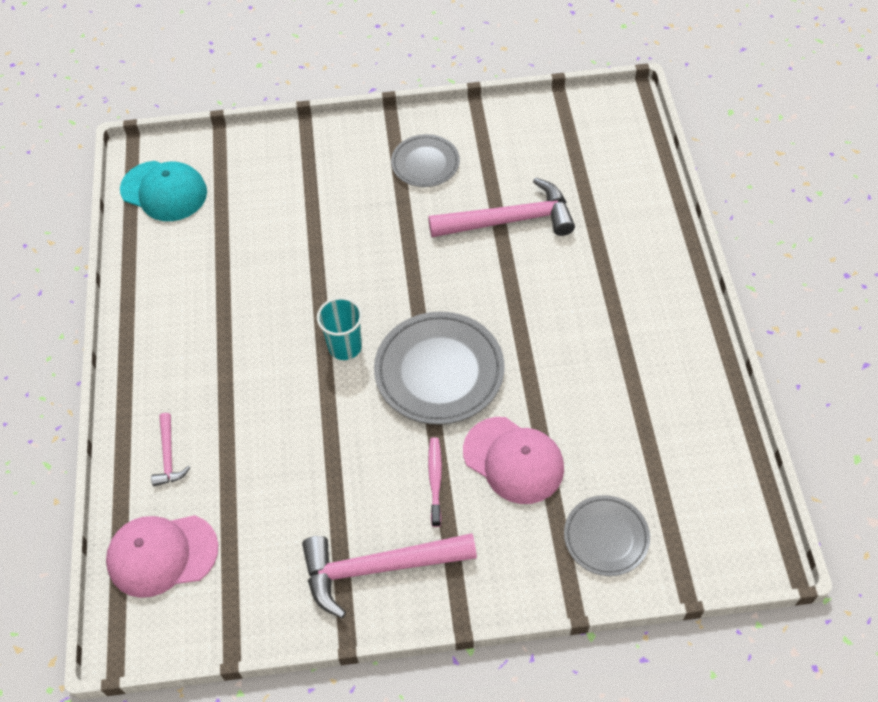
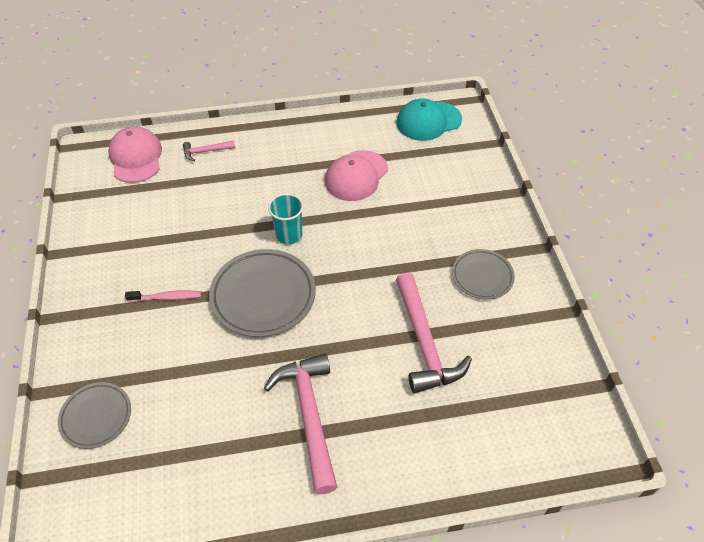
camera: 85 degrees right, 5 degrees down
(164, 191) = (428, 121): turquoise cap -> turquoise cap turned 45 degrees clockwise
(378, 568) = (102, 267): pink hammer -> pink hammer (309, 415)
(513, 460) = (176, 349): pink cap -> pink cap (356, 176)

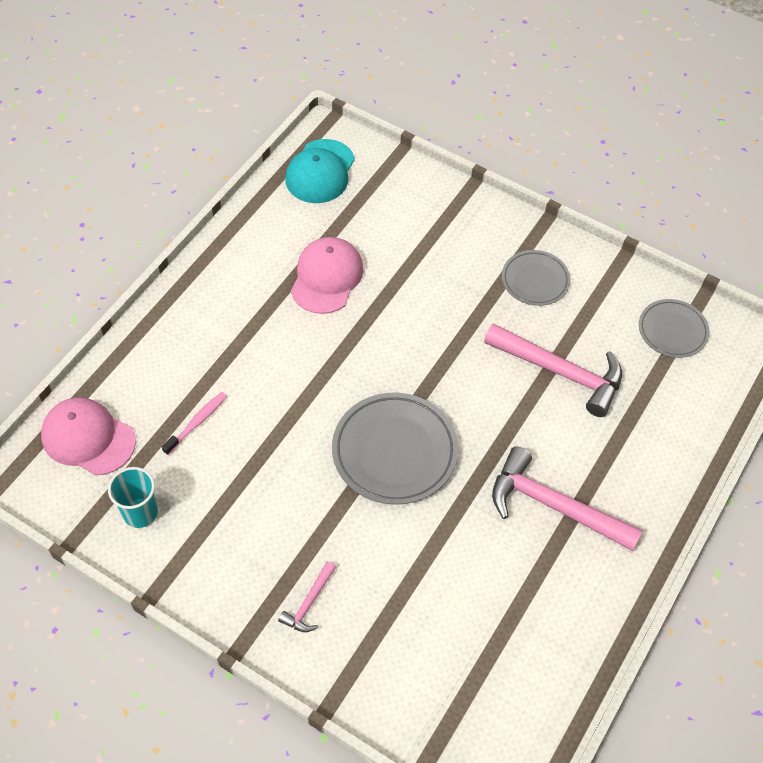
camera: 50 degrees left, 5 degrees up
(96, 417) = (401, 674): grey plate -> grey plate (672, 331)
(166, 297) = (316, 530): pink toothbrush -> pink toothbrush (197, 422)
(205, 151) = (152, 372): pink hammer -> pink hammer (309, 603)
(289, 235) = (343, 381): turquoise cup -> turquoise cup (140, 512)
(356, 176) = (327, 277): pink cap -> pink cap turned 150 degrees counterclockwise

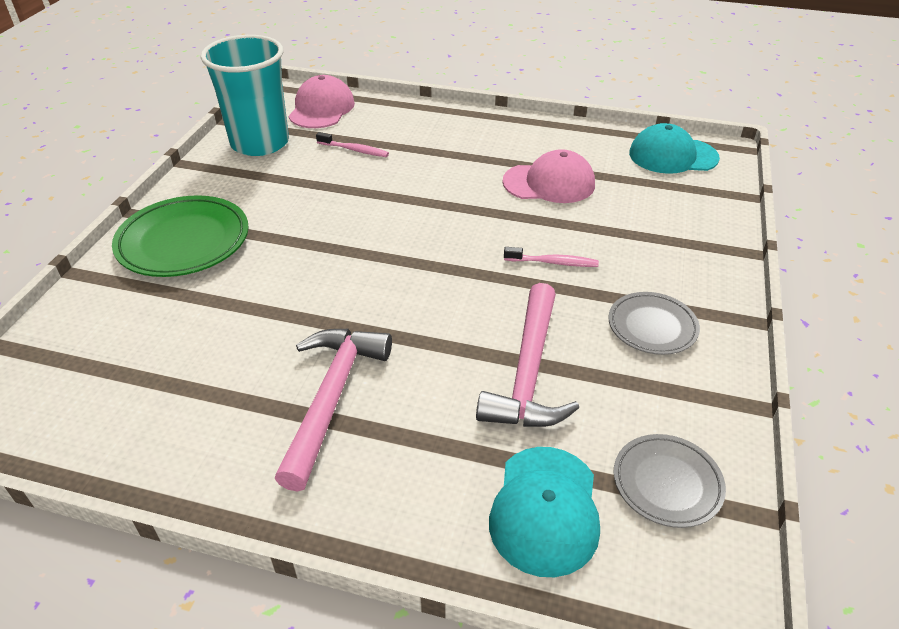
camera: 75 degrees right, 15 degrees down
(140, 512) = (260, 143): turquoise cup -> turquoise cup, size x1.97
(309, 603) = (184, 242): pink hammer -> green plate
(394, 451) = (364, 262): grey plate -> none
(441, 314) = (553, 262): none -> pink toothbrush
(679, 402) = (545, 510): none -> turquoise cap

